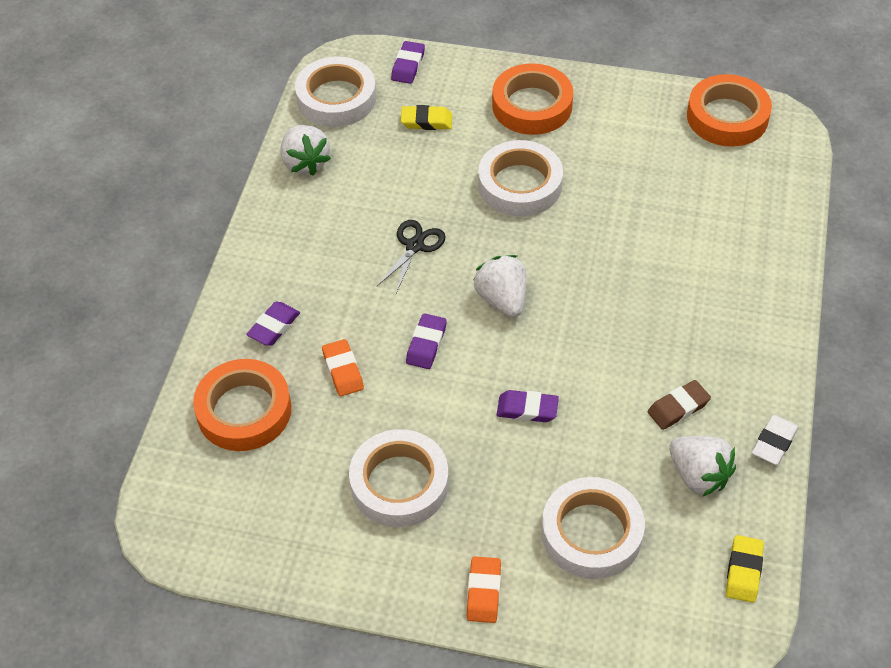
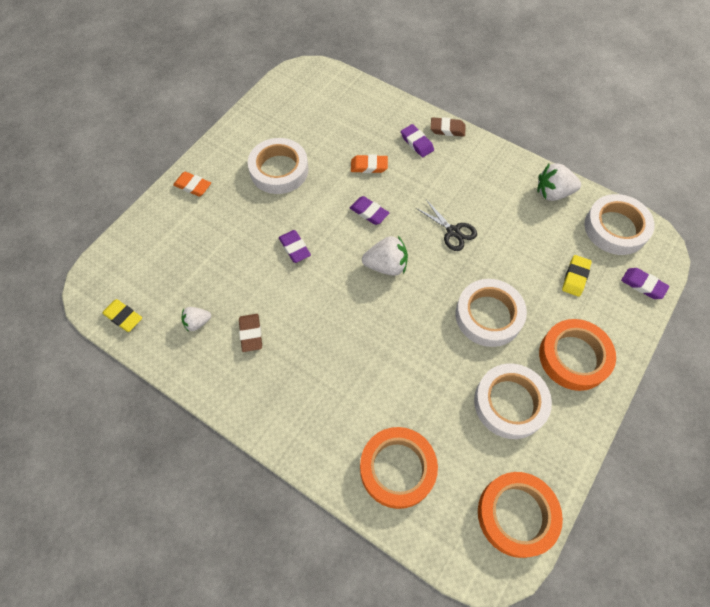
camera: 110 degrees right, 10 degrees up
(232, 298) = (447, 129): none -> brown eraser
(244, 410) = (363, 116): orange tape -> orange tape (397, 469)
(527, 409) = (294, 248): purple eraser -> purple eraser turned 60 degrees counterclockwise
(591, 533) = (195, 249): white tape -> white tape (510, 403)
(698, 475) = (197, 322): white strawberry -> white strawberry, size x0.60
(774, 442) = (194, 380): white eraser -> none

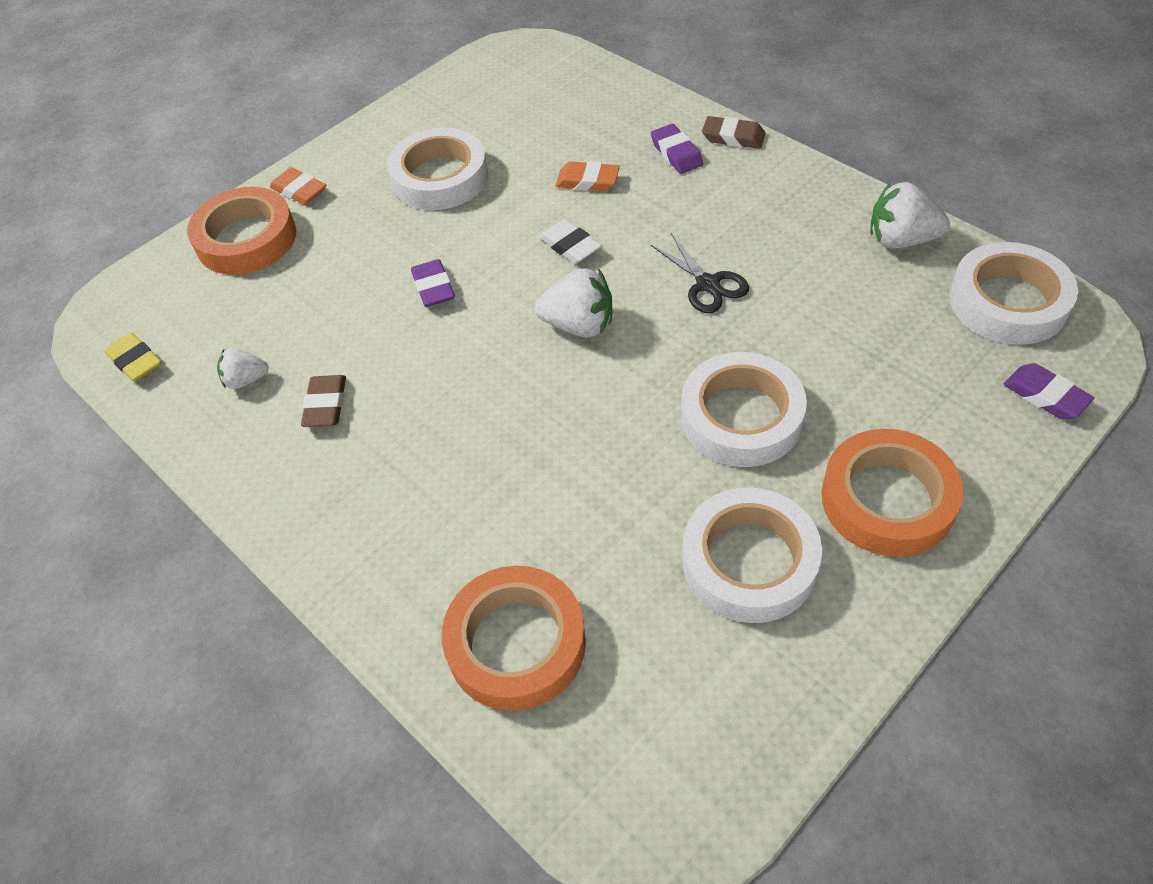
camera: 15 degrees right, 10 degrees down
(369, 212) = (570, 246): purple eraser -> white eraser
(516, 515) = (720, 753): orange tape -> orange tape (246, 239)
(575, 277) = (916, 372): yellow eraser -> none

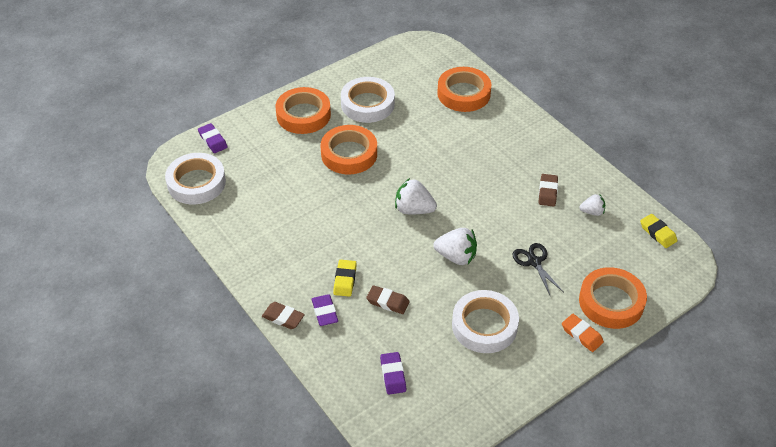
camera: 175 degrees left, 5 degrees down
(433, 287) = (491, 246): purple eraser -> purple eraser (393, 375)
(570, 246) = (408, 257): white eraser -> none
(587, 181) = (388, 302): orange eraser -> brown eraser
(662, 197) = (345, 280): none -> yellow eraser
(707, 284) = (339, 219): black scissors -> black scissors (534, 262)
(741, 417) = (349, 154): white tape -> orange tape
(901, 240) = (225, 225): white strawberry -> white strawberry (456, 256)

